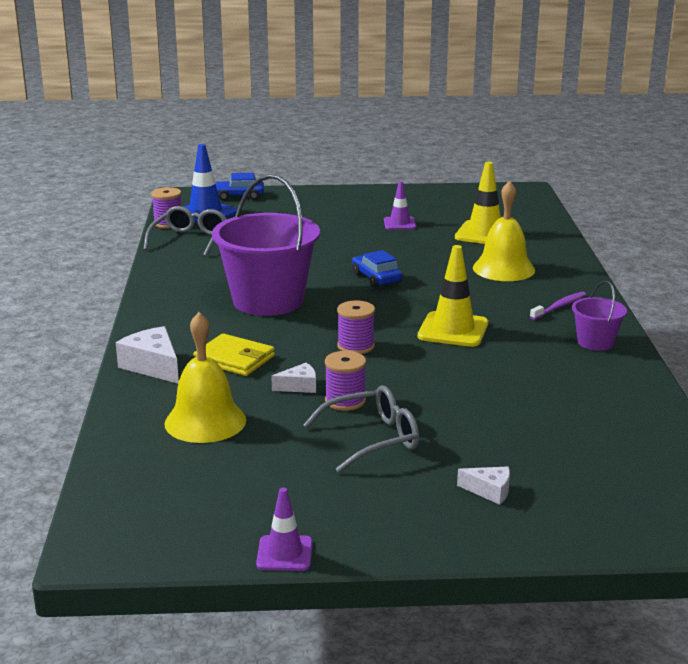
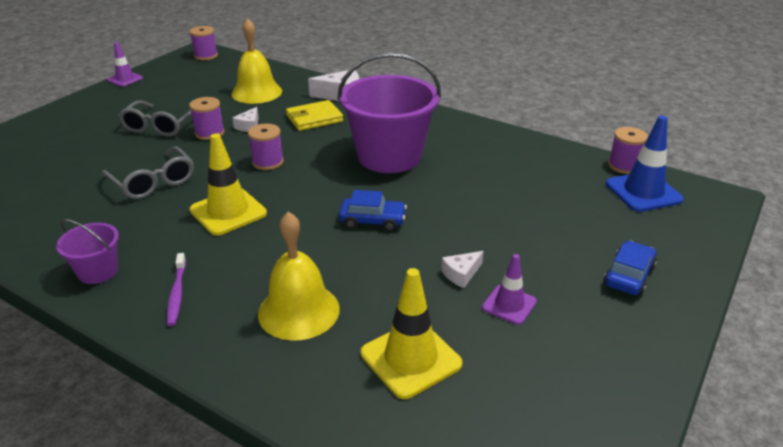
camera: 125 degrees right, 10 degrees up
(113, 529) = (206, 56): none -> purple spool
(190, 240) = (566, 164): grey glasses -> grey glasses (153, 182)
(239, 196) = (696, 229): blue car -> blue car (628, 276)
(489, 491) = (61, 137): white cheese -> white cheese (461, 274)

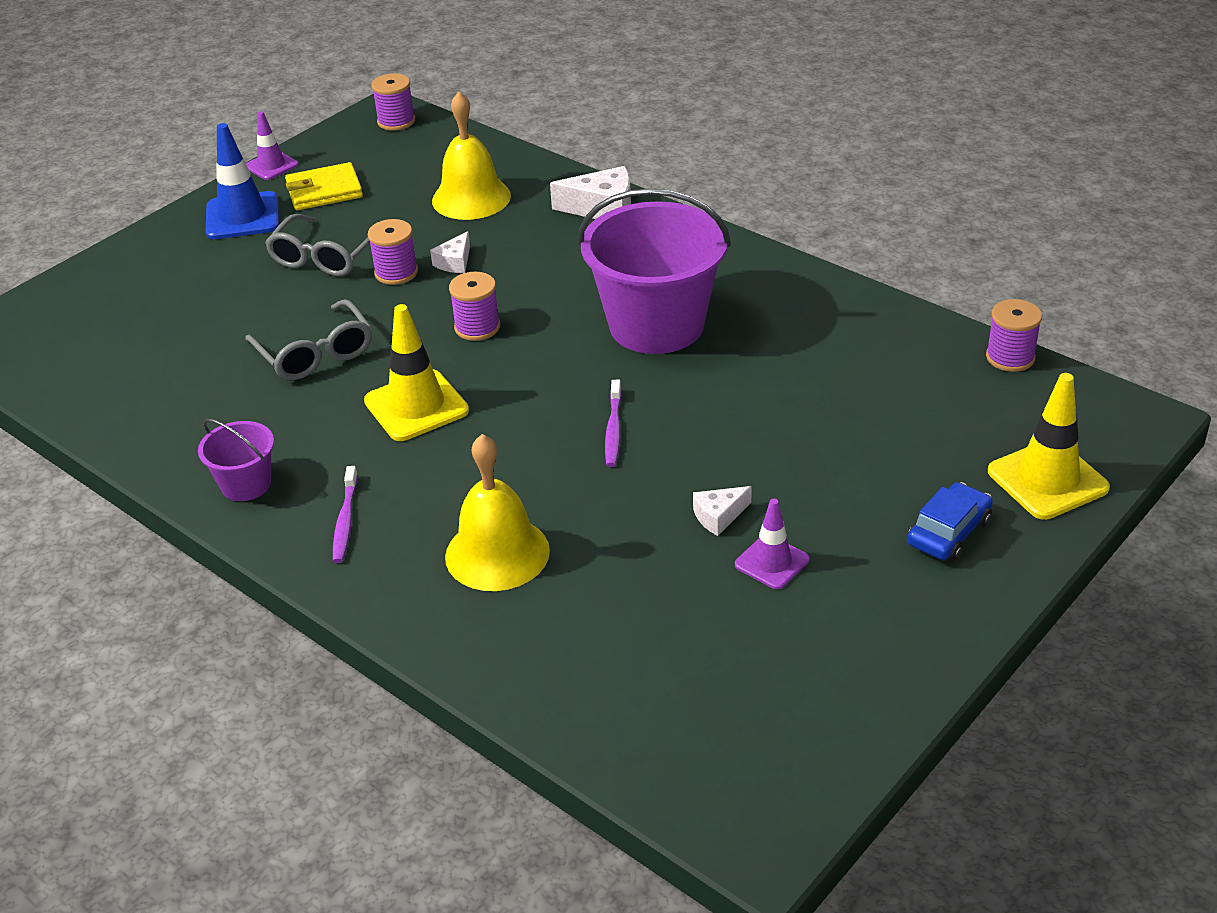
camera: 10 degrees right, 5 degrees up
(314, 118) = (554, 252): yellow wallet -> yellow wallet (324, 191)
(372, 220) = (613, 430): blue car -> purple toothbrush
(410, 359) = (628, 623): yellow traffic cone -> yellow traffic cone (1047, 480)
(643, 192) = (1022, 404): blue traffic cone -> blue traffic cone (242, 216)

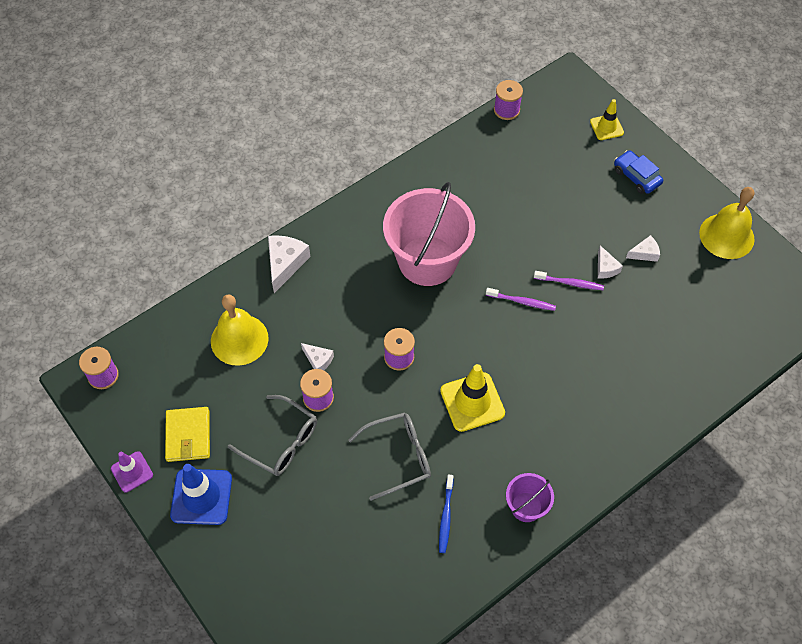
camera: 80 degrees left, 20 degrees up
(226, 410) = (446, 517): none -> blue toothbrush
(345, 521) = (572, 452): purple toothbrush -> purple toothbrush (570, 283)
(497, 553) = (615, 376): yellow bell -> yellow bell (726, 236)
(656, 325) = (427, 261): purple bucket -> pink bucket
(772, 562) = (644, 253): purple traffic cone -> white cheese
(1047, 480) = (606, 127): yellow traffic cone -> yellow traffic cone, size x0.61

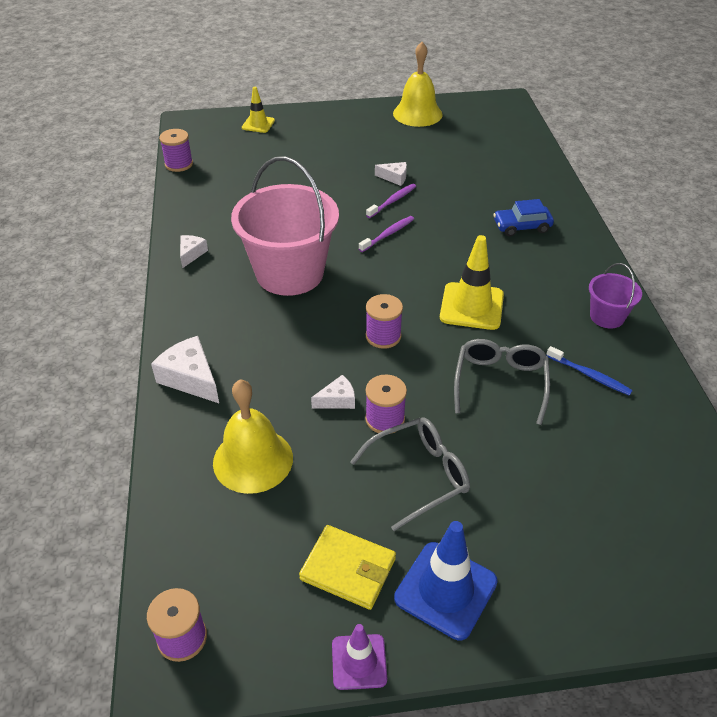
camera: 60 degrees left, 15 degrees down
(636, 176) = (321, 130): blue car -> blue car (522, 226)
(644, 253) = (398, 154): white cheese -> white cheese (191, 254)

